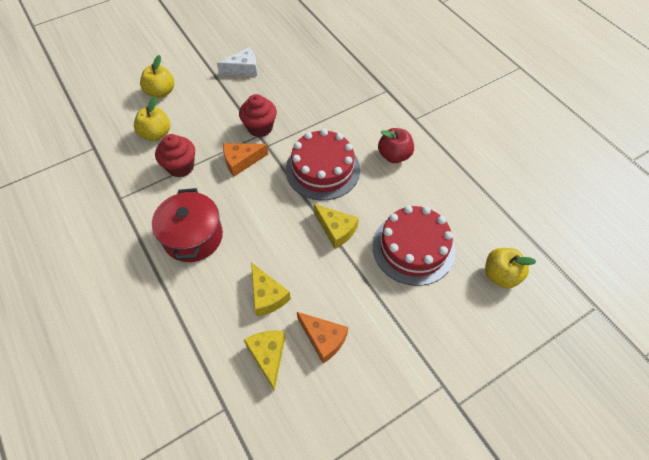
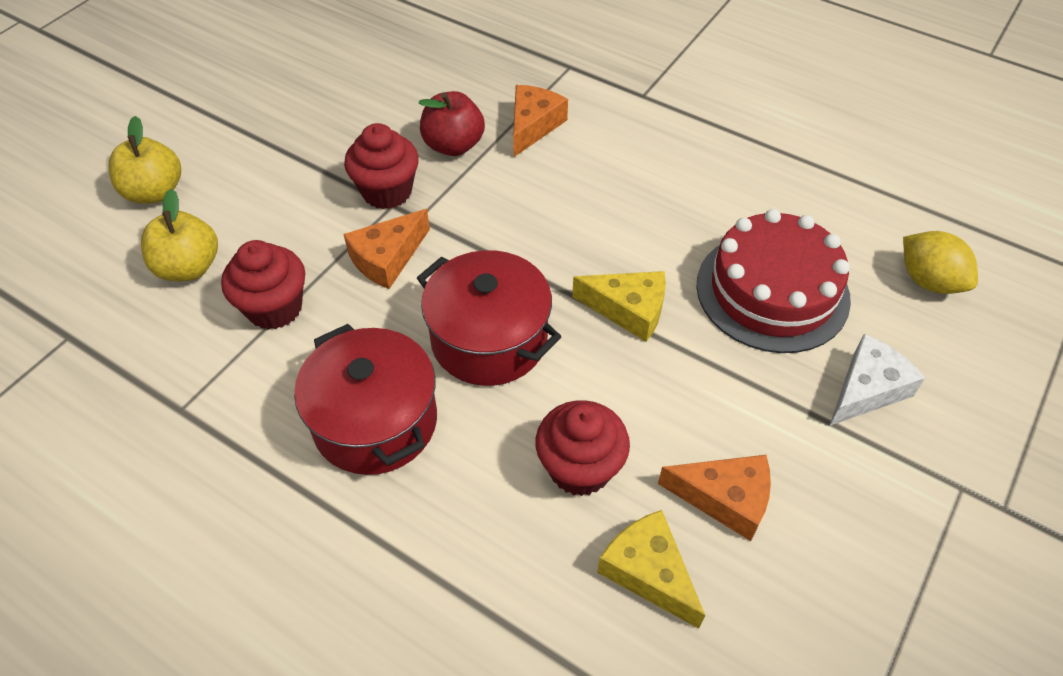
camera: 25 degrees left, 5 degrees down
(243, 68) = (295, 105): white cheese -> white cheese (867, 389)
(263, 218) = (489, 339): none -> red pot
(267, 296) = (580, 468): yellow cheese -> red cupcake
(322, 169) = (542, 222): red cake -> none
(348, 117) = (533, 126): none -> orange cheese
(394, 155) = (647, 160): red apple -> red apple (453, 145)
(500, 275) = (929, 281): yellow apple -> yellow lemon

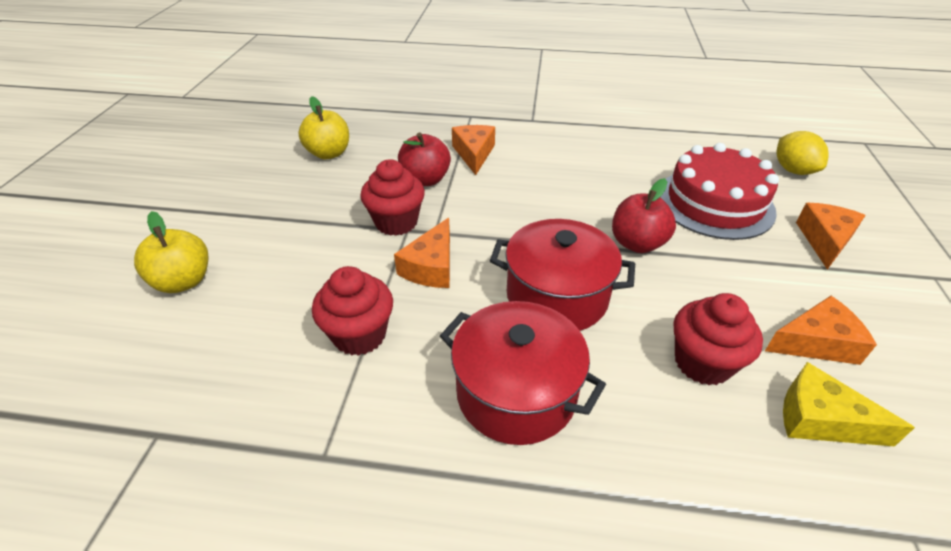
camera: 25 degrees left, 10 degrees down
(189, 267) = (255, 330): yellow apple -> yellow apple (329, 153)
(628, 310) = (637, 243): yellow cheese -> red apple
(867, 389) = (825, 240): white cheese -> orange cheese
(929, 281) = (793, 170): yellow lemon -> yellow lemon turned 45 degrees clockwise

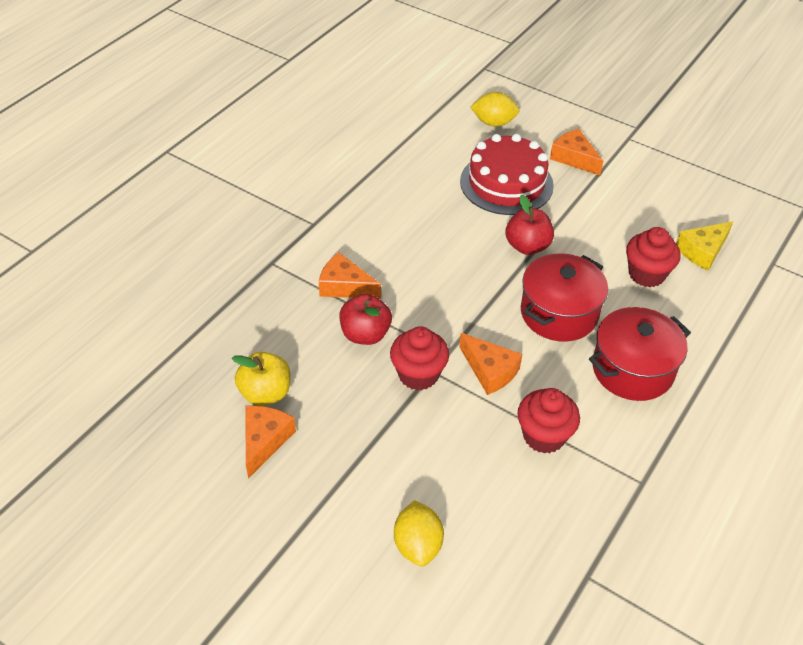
camera: 65 degrees left, 5 degrees up
(183, 281) = (418, 545): yellow apple -> yellow lemon
(816, 342) = (653, 219): orange cheese -> orange cheese (265, 441)

